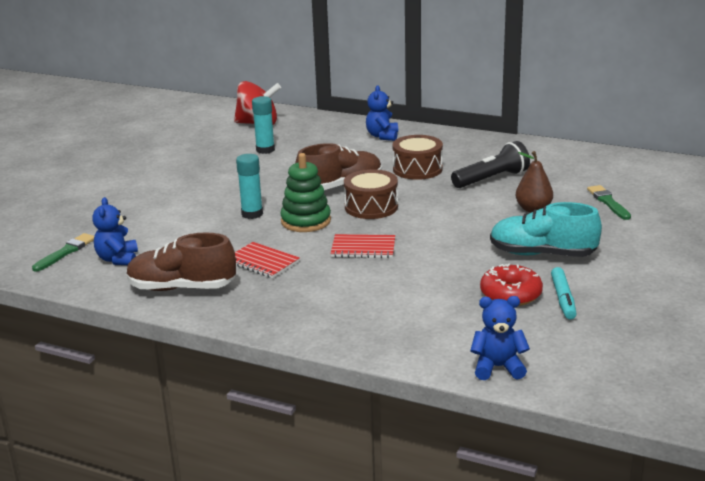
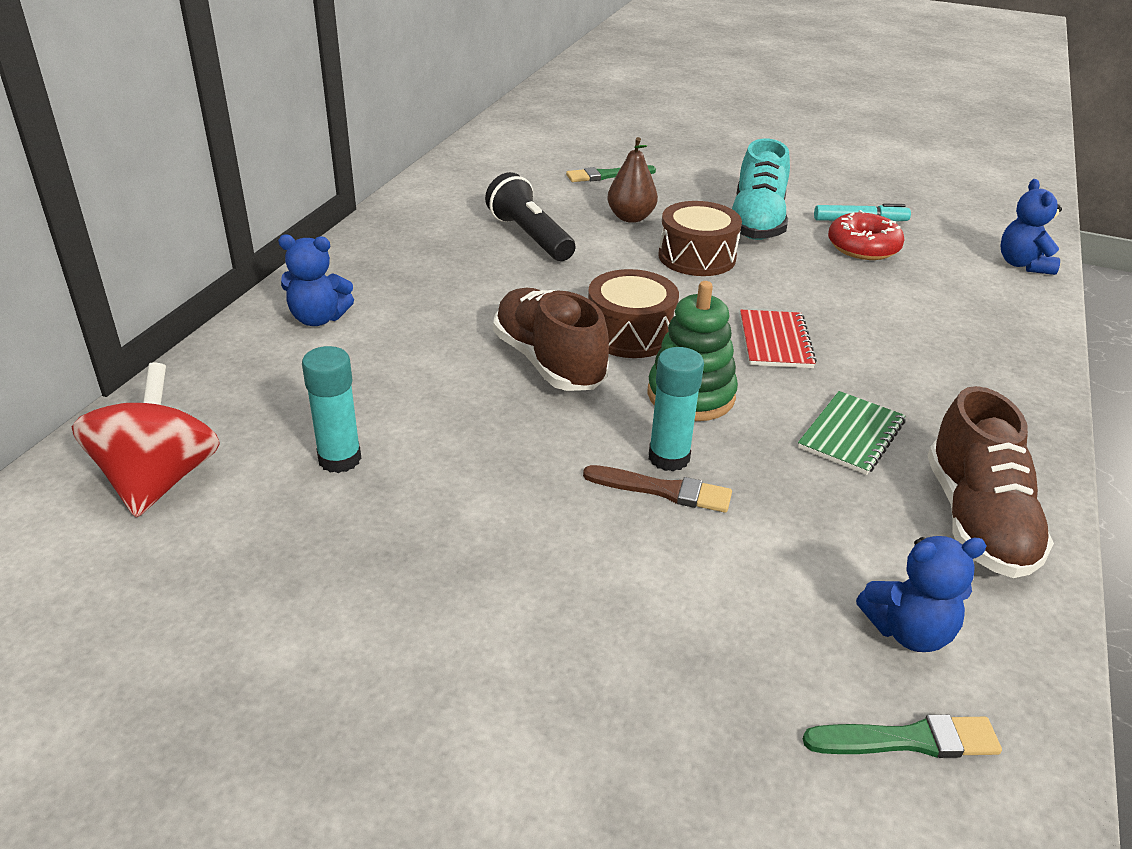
camera: 95 degrees left, 10 degrees up
(66, 252) = (908, 740): green brush -> green brush turned 150 degrees clockwise
(227, 212) = (663, 490): none -> brown brush
(262, 262) = (851, 435): red notebook -> green notebook
(417, 169) = (482, 290): brown drum -> brown drum (697, 257)

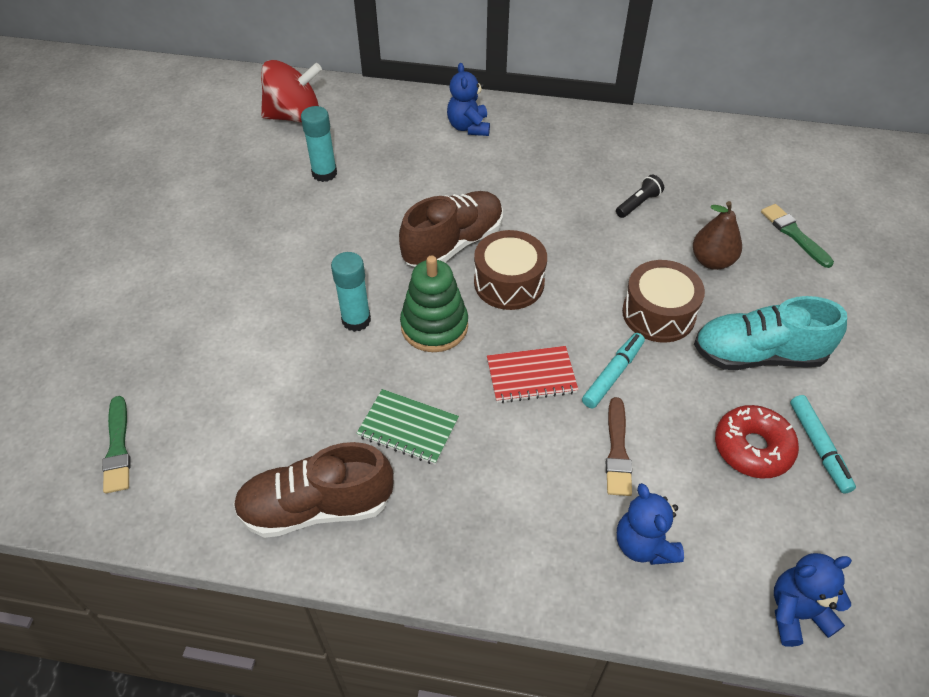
camera: 80 degrees right, 15 degrees up
(530, 236) = (638, 204): black flashlight -> black flashlight, size x0.54
(663, 490) = (321, 320): brown brush -> brown brush (617, 451)
(775, 295) = (613, 374): none -> turquoise marker
(908, 631) = (201, 454): blue teddy bear -> blue teddy bear (644, 545)

